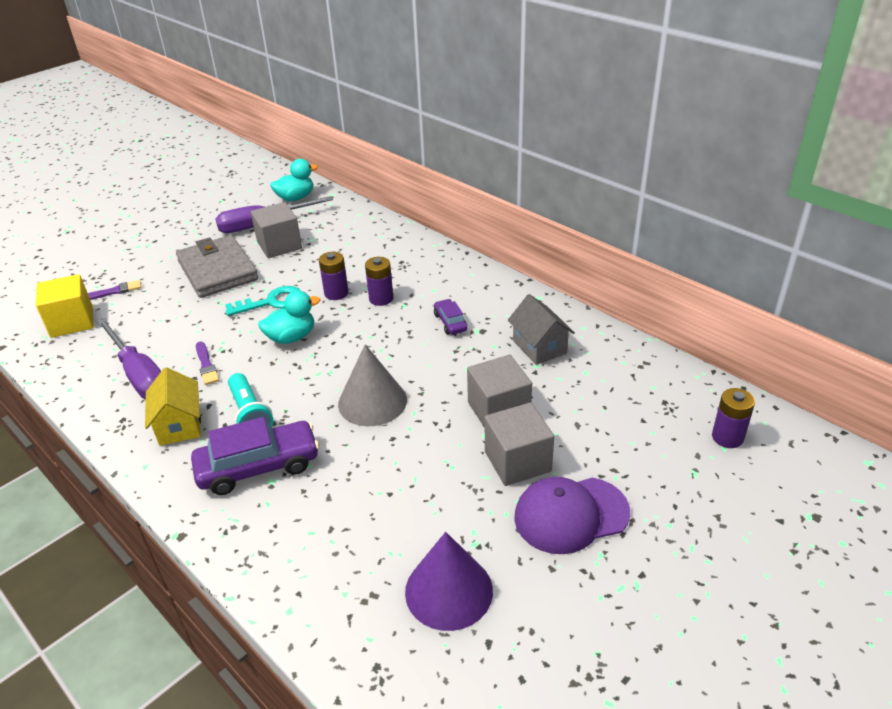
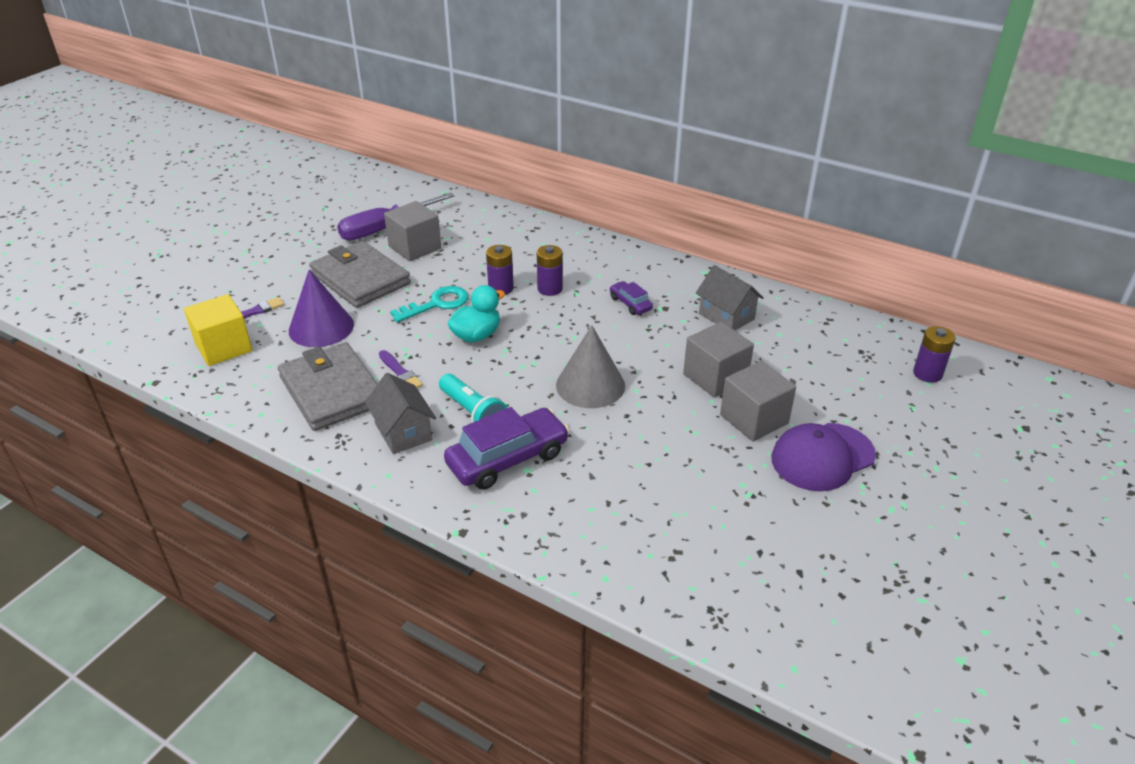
camera: 15 degrees left, 0 degrees up
(139, 375) = (332, 391): purple screwdriver -> grey wallet
(179, 425) = (403, 432): yellow house -> grey house
(295, 198) = (407, 198): turquoise duck -> none
(448, 591) = (744, 536): purple cone -> purple cone (321, 327)

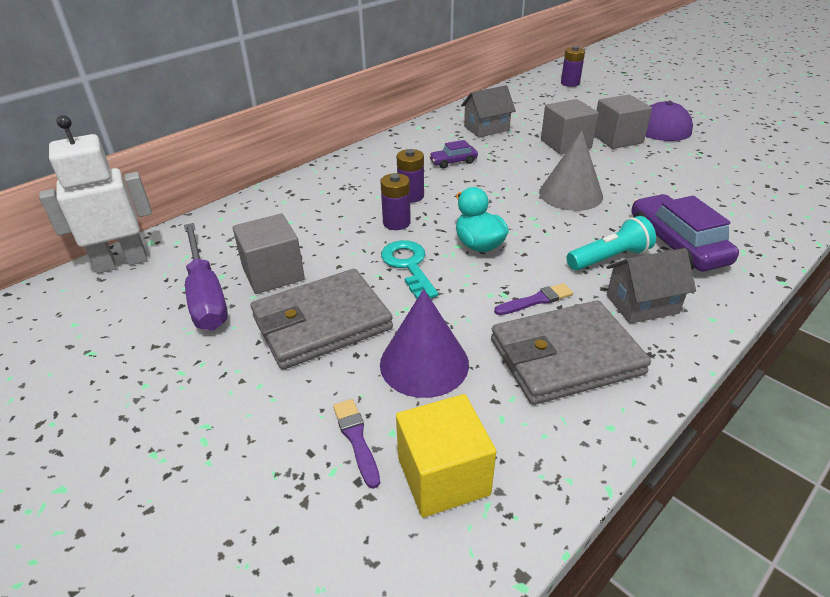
camera: 75 degrees left, 0 degrees up
(416, 189) = (121, 262): none -> white robot

